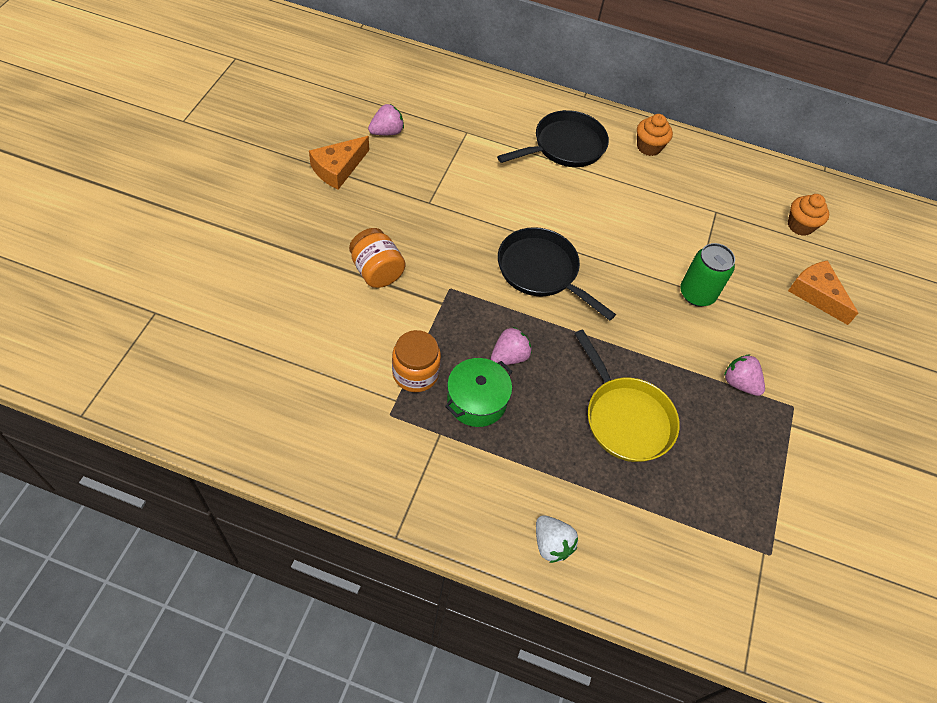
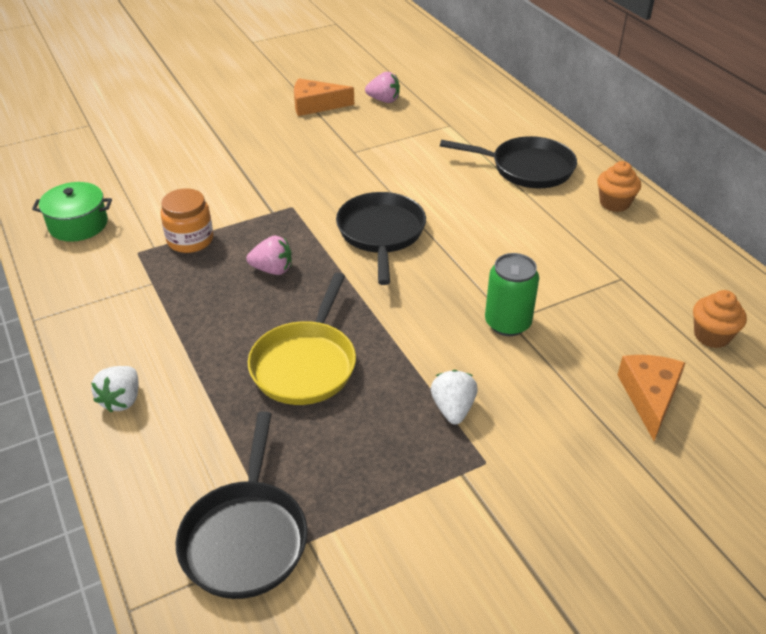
camera: 50 degrees right, 15 degrees down
(377, 271) = (254, 171): orange jar -> none
(476, 401) = (207, 280): green pot -> green pot (78, 224)
(739, 383) = (453, 409): pink strawberry -> white strawberry
(742, 567) = (246, 537): none -> black pan

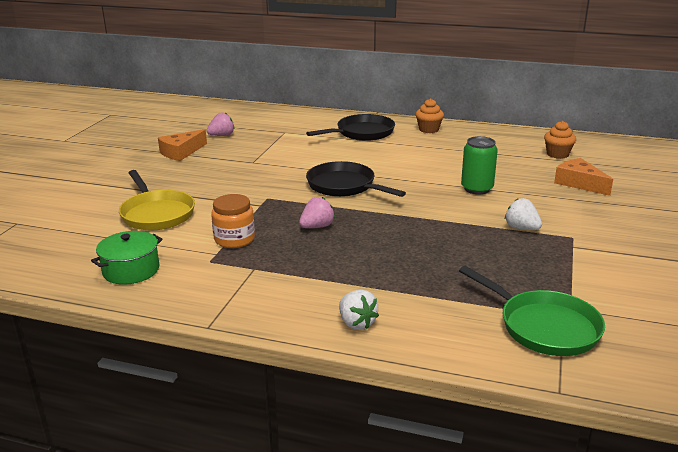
camera: 45 degrees left, 15 degrees down
(246, 537) = (543, 326): black pan -> green pan
(306, 364) = (421, 251): yellow pan -> yellow pan (156, 213)

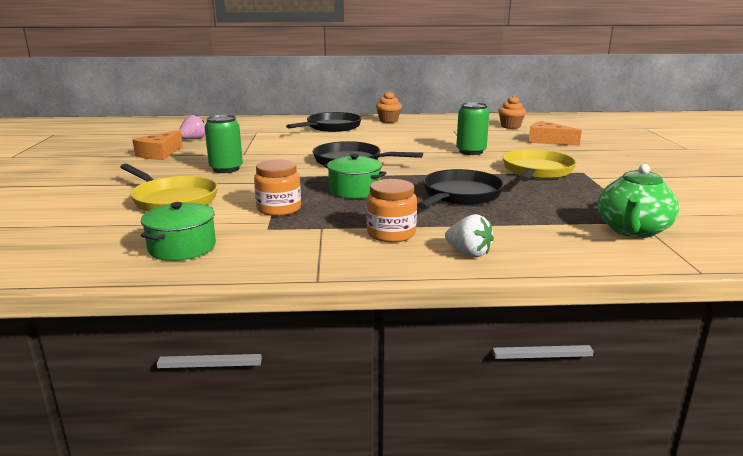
camera: 20 degrees left, 5 degrees down
(224, 181) = (226, 169): none -> green can
(307, 287) = (391, 233): none -> orange jar
(317, 227) = (354, 190): pink strawberry -> green pot
(410, 249) = (459, 195): none -> black pan
(521, 228) = (536, 171): white strawberry -> yellow pan
(543, 326) = (632, 230): green pan -> green teapot

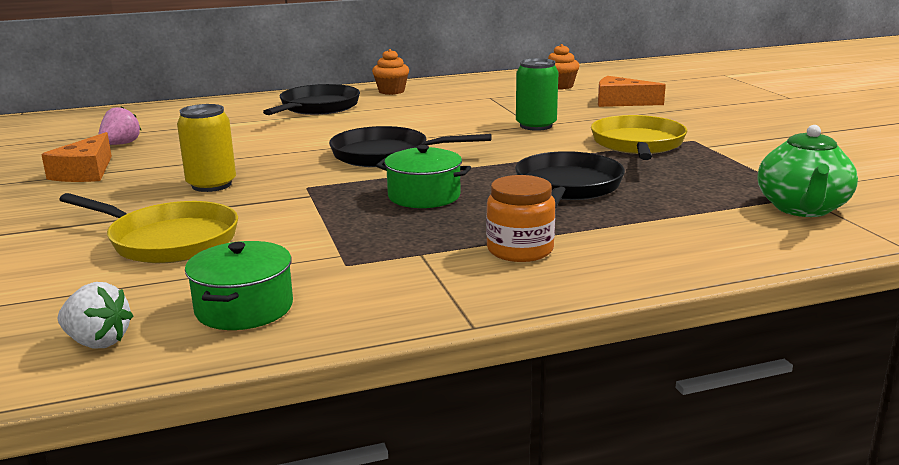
camera: 15 degrees left, 0 degrees up
(226, 169) = (211, 185): green can -> yellow can
(279, 209) = (339, 234): orange jar -> none
(468, 253) = (636, 263): white strawberry -> white strawberry (97, 342)

